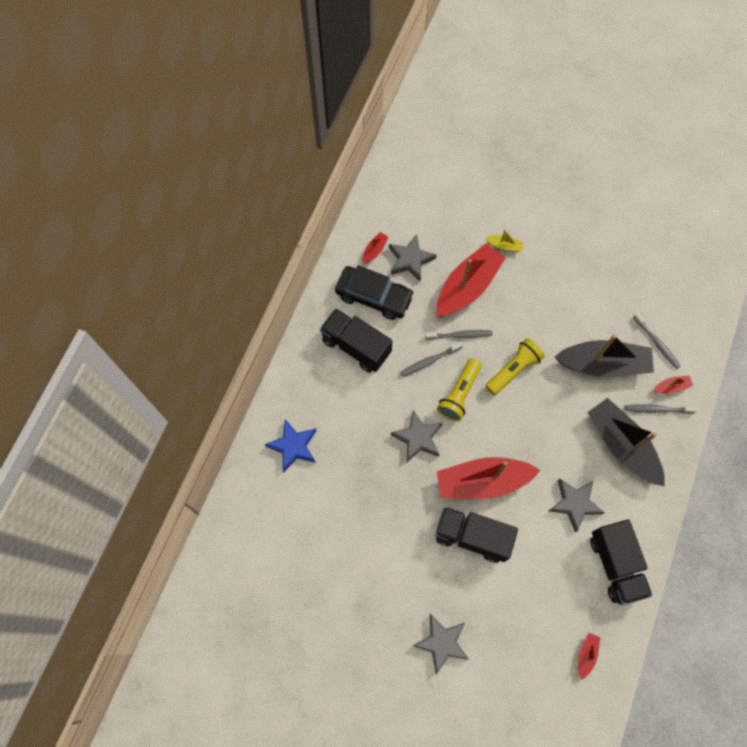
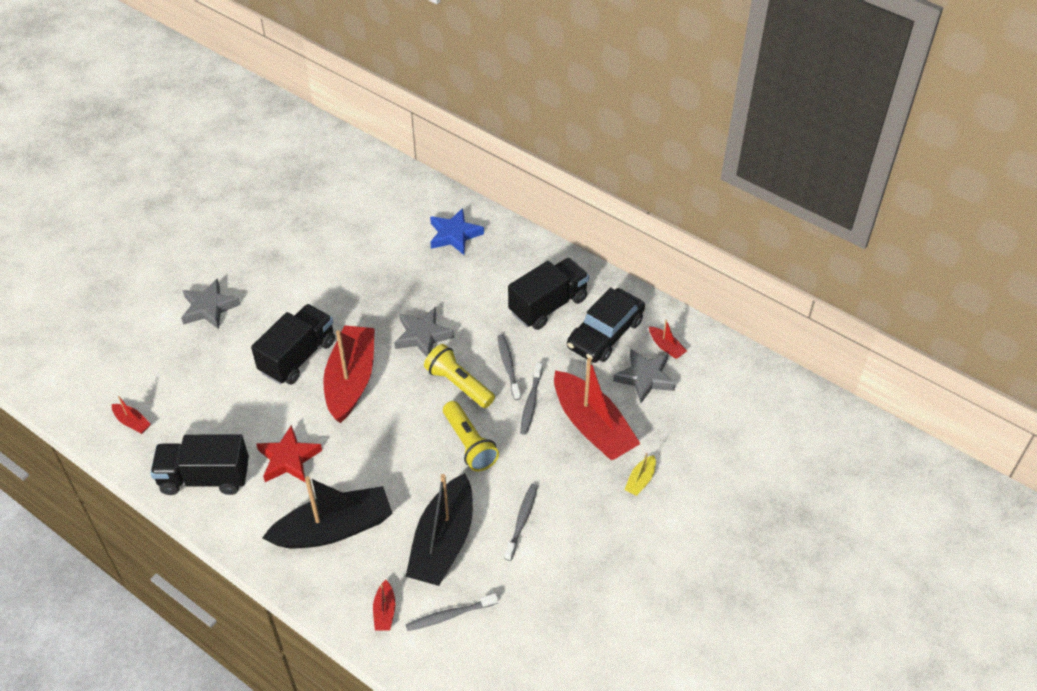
camera: 105 degrees right, 20 degrees down
(574, 504) = (288, 459): grey star -> red star
(657, 409) = (362, 584): grey toothbrush -> grey toothbrush (522, 521)

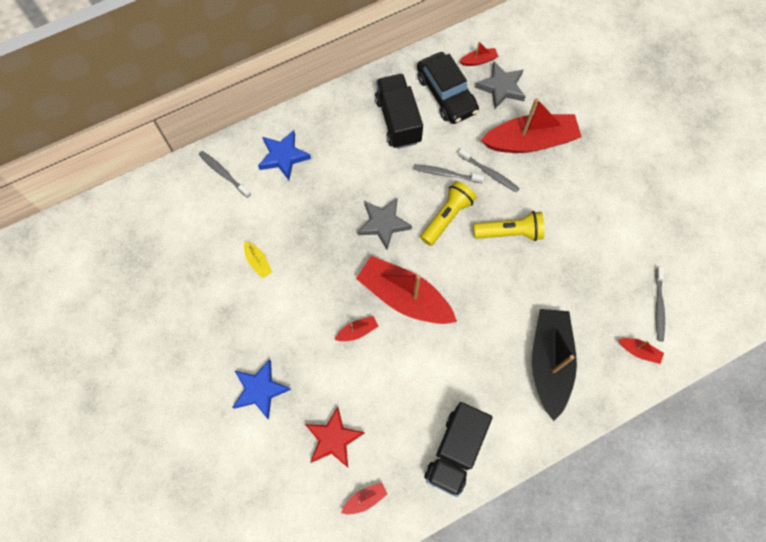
camera: 65 degrees left, 20 degrees up
(209, 308) = (260, 389): grey star -> blue star
(288, 459) = (465, 375): red star -> red star (333, 439)
(298, 356) = (357, 331): black truck -> red boat
(443, 542) = (593, 286): black boat -> none
(458, 384) = (447, 217): yellow flashlight -> yellow flashlight turned 150 degrees clockwise
(522, 521) = (595, 224): grey toothbrush -> grey toothbrush (223, 173)
(640, 480) = (591, 132): yellow boat -> yellow boat (258, 262)

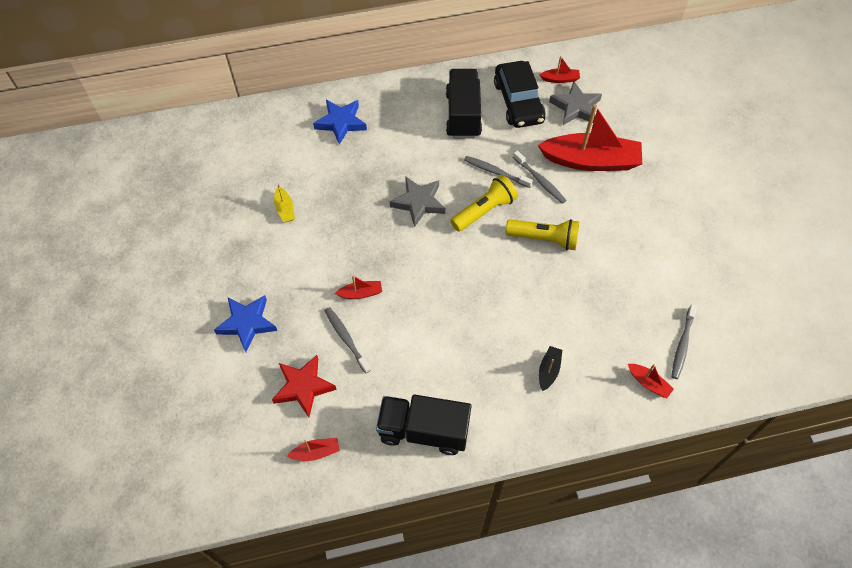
camera: 15 degrees right, 10 degrees down
(223, 173) = (279, 125): grey toothbrush -> grey toothbrush (346, 339)
(404, 297) = (418, 273): red boat -> none
(455, 451) = (423, 431): black truck -> black truck turned 60 degrees clockwise
(549, 362) = (548, 370): black boat -> black boat, size x0.42

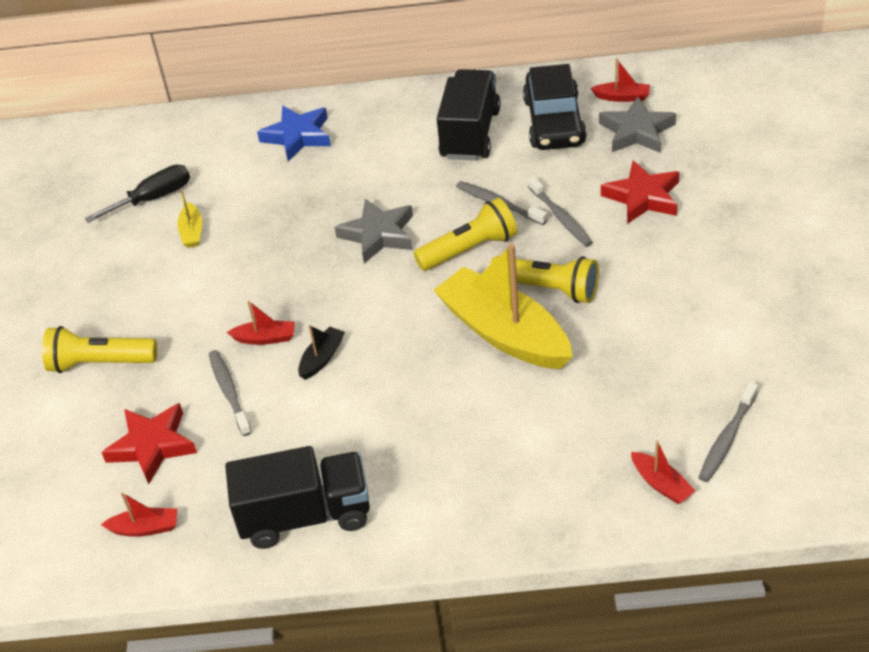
camera: 15 degrees right, 15 degrees down
(247, 323) = (99, 363): blue star -> yellow flashlight
(249, 182) = (153, 198): none -> black screwdriver
(423, 431) = (305, 515): black truck -> black truck turned 150 degrees clockwise
(522, 276) = (504, 333): none -> yellow boat
(548, 370) = (511, 455): black boat -> black boat (322, 358)
(591, 161) = (643, 197): red boat -> red star

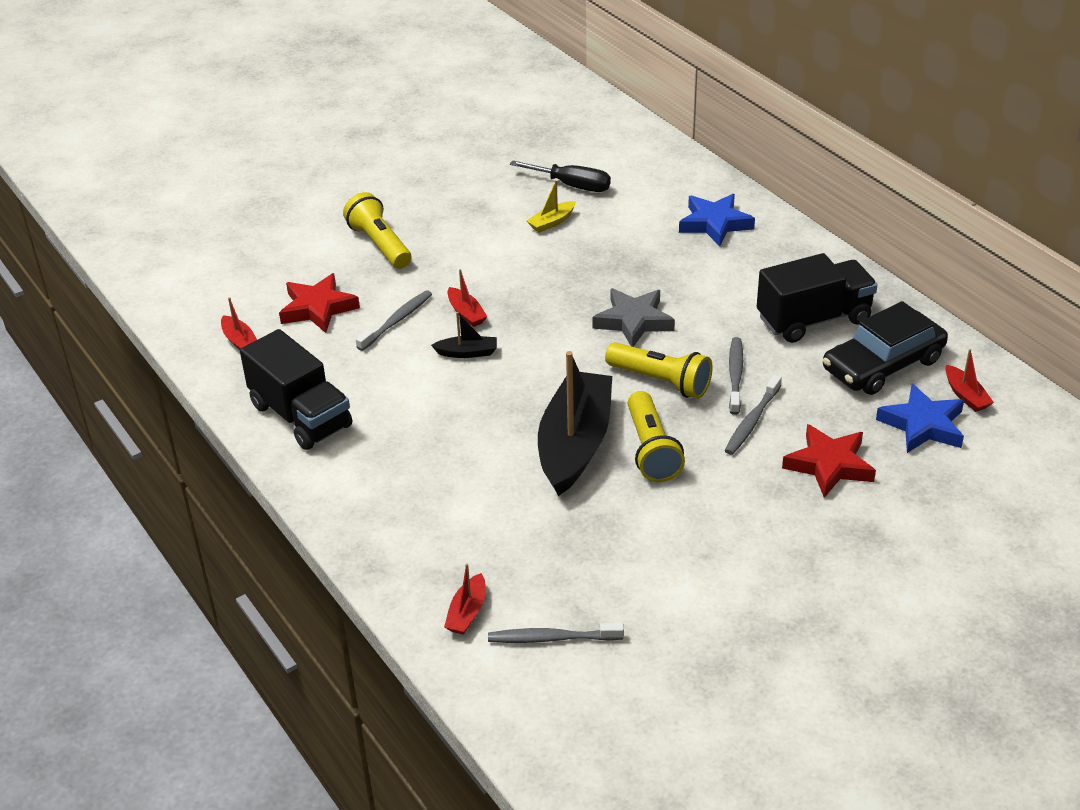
camera: 55 degrees right, 5 degrees down
(504, 333) = (575, 444): yellow boat -> black boat
(636, 131) = (923, 425): grey star -> blue star

